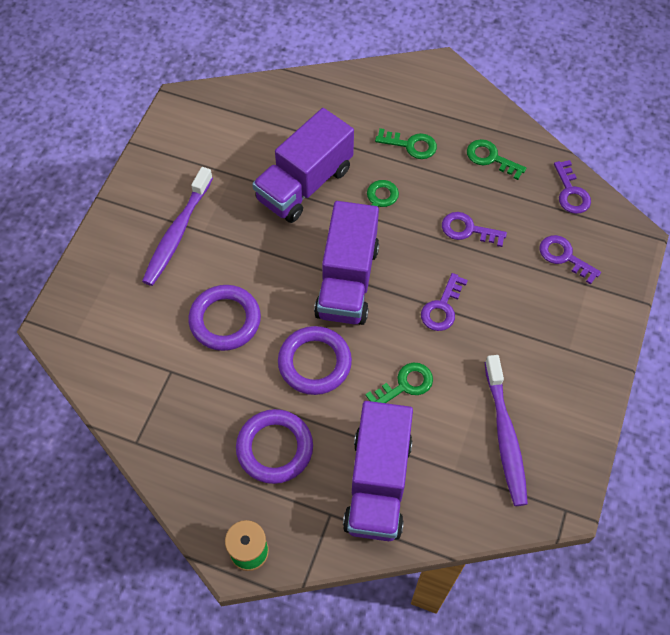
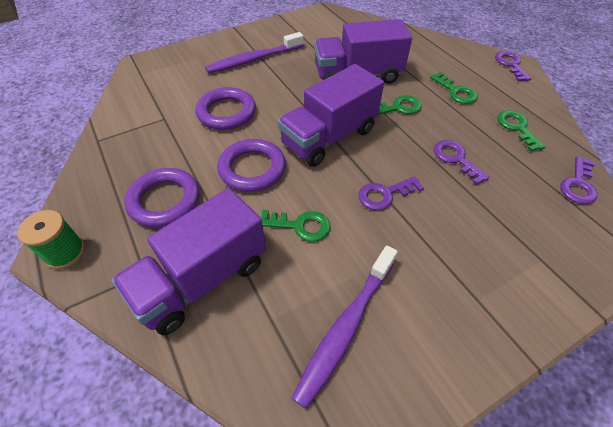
camera: 40 degrees right, 10 degrees down
(564, 257) = (533, 225): purple key -> purple key (510, 65)

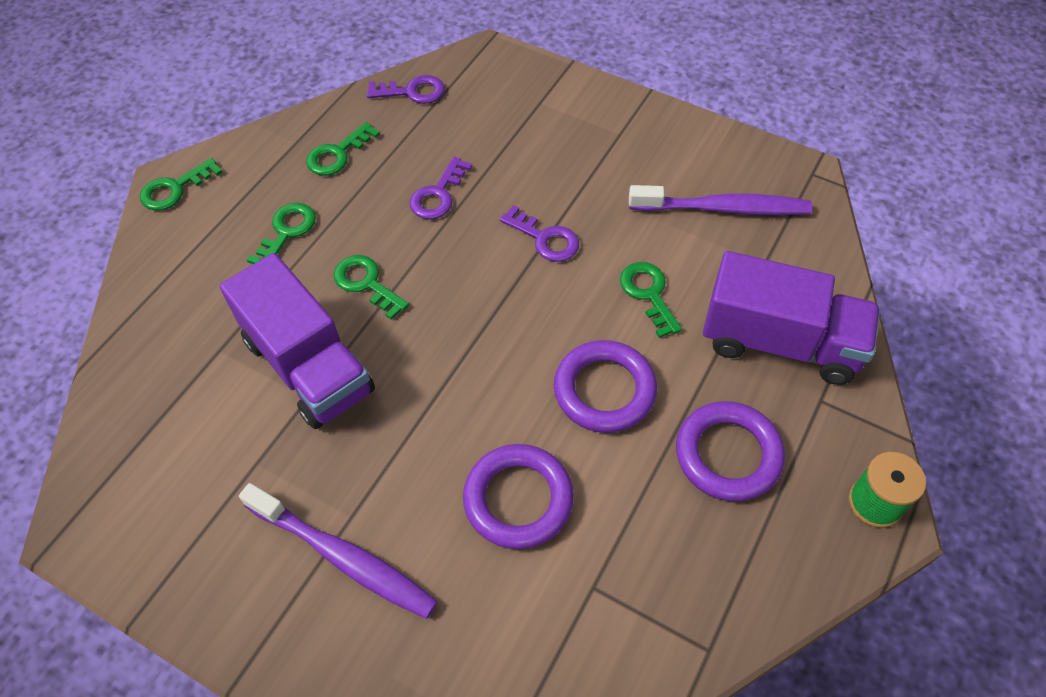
camera: 120 degrees left, 5 degrees up
(329, 137) = (484, 335): purple truck -> none
(510, 65) = (175, 189): purple key -> green key

